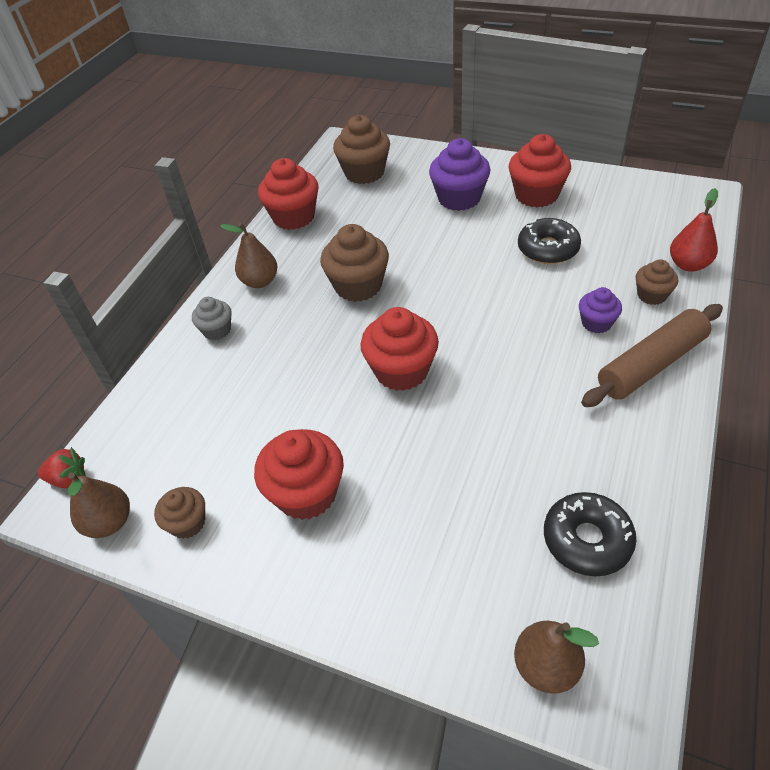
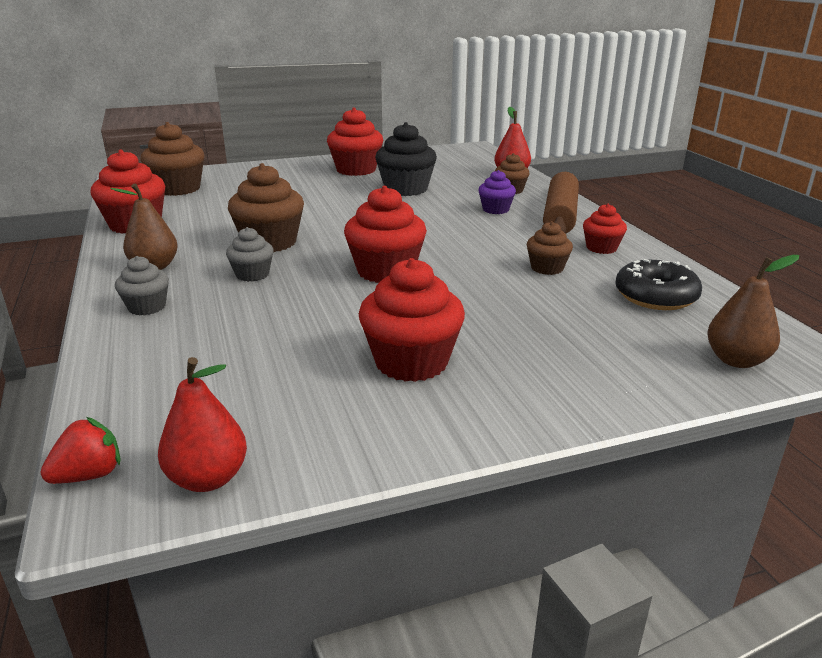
camera: 45 degrees left, 20 degrees down
(109, 522) = (208, 478): brown pear -> red pear
(187, 523) = (314, 433): brown cupcake -> brown cupcake (547, 268)
(308, 324) = (252, 274): none -> grey cupcake
(459, 198) = (293, 183): purple cupcake -> none
(548, 249) = (406, 189): black donut -> black cupcake
(628, 439) = (601, 248): none -> red cupcake

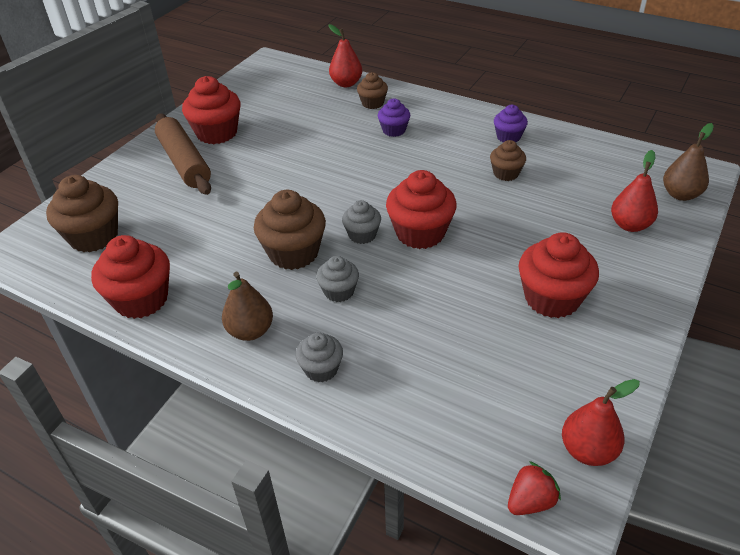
camera: 40 degrees left, 15 degrees up
(89, 475) = (530, 501): red strawberry -> red strawberry turned 45 degrees clockwise
(338, 253) = (362, 235): none -> grey cupcake
(406, 189) = (296, 138): black cupcake -> none
(560, 216) = (442, 116): brown rolling pin -> brown rolling pin (184, 162)
(601, 248) = (508, 137): red cupcake -> purple cupcake
(614, 354) = (630, 225): none -> red pear
(655, 296) = (589, 166): black donut -> none

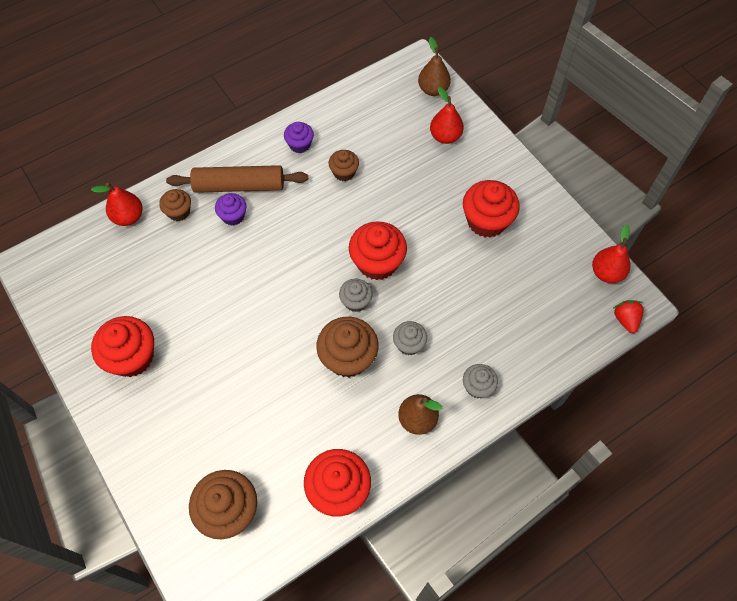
camera: 65 degrees left, 20 degrees up
(184, 162) = (162, 401): brown rolling pin -> brown rolling pin (239, 186)

